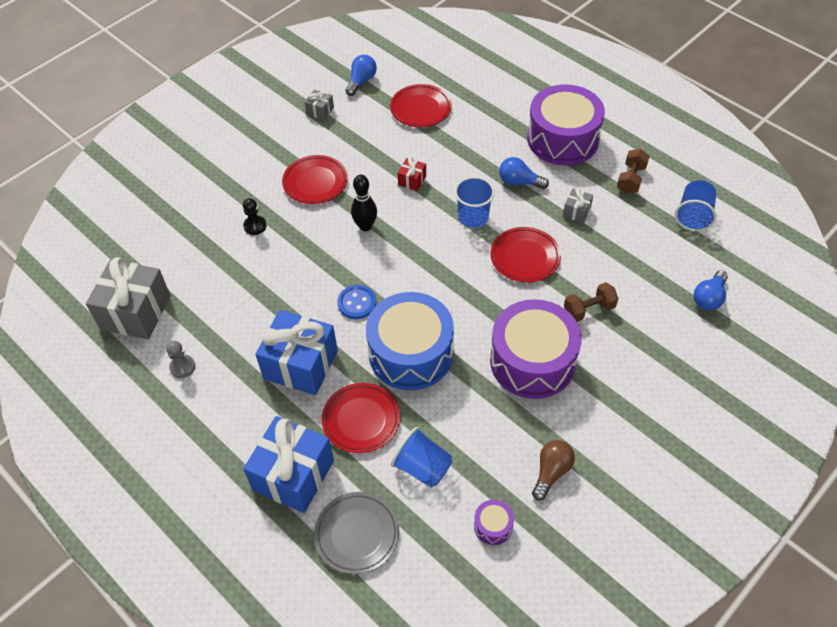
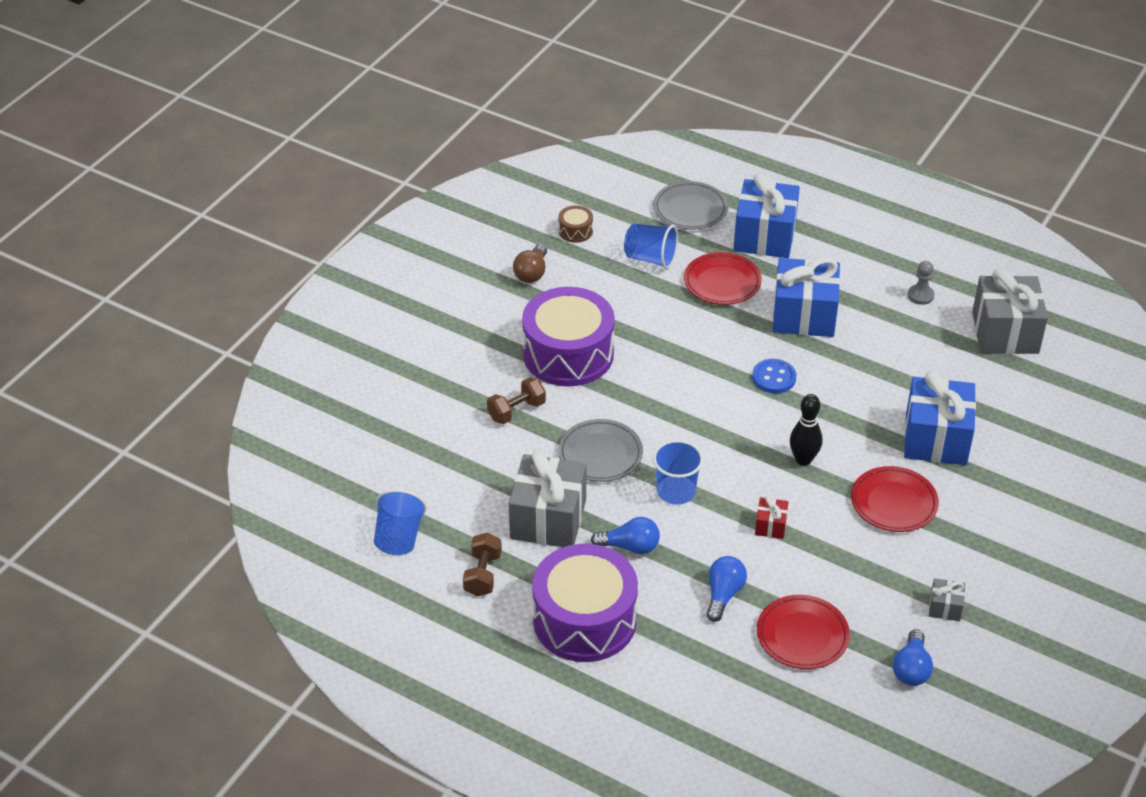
camera: 165 degrees right, 10 degrees down
(255, 226) = (936, 438): black pawn -> blue gift
(411, 353) = (696, 342): blue drum -> none
(493, 526) = (575, 231): purple drum -> brown drum
(525, 257) = (600, 454): red plate -> grey plate
(576, 212) = (548, 519): grey gift -> grey gift, size x2.25
(709, 298) = (382, 444): blue light bulb -> blue light bulb (723, 594)

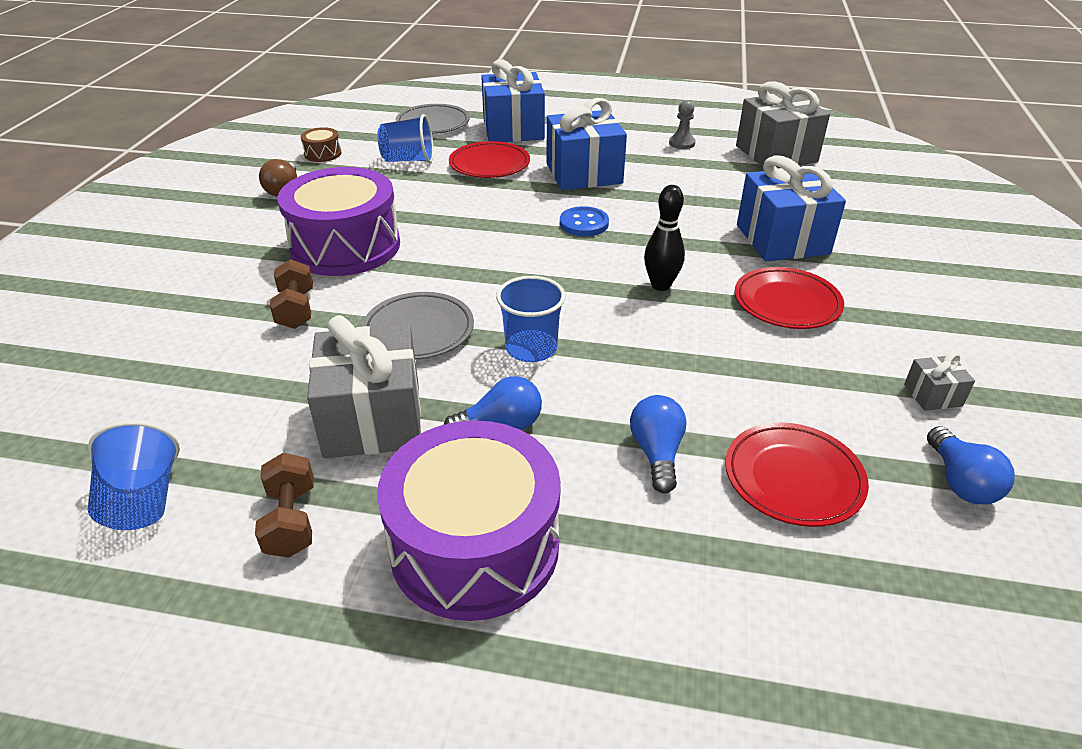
camera: 20 degrees left, 5 degrees down
(516, 411) = (296, 309): brown dumbbell -> brown dumbbell turned 45 degrees counterclockwise
(770, 526) = (666, 358): red gift -> none

